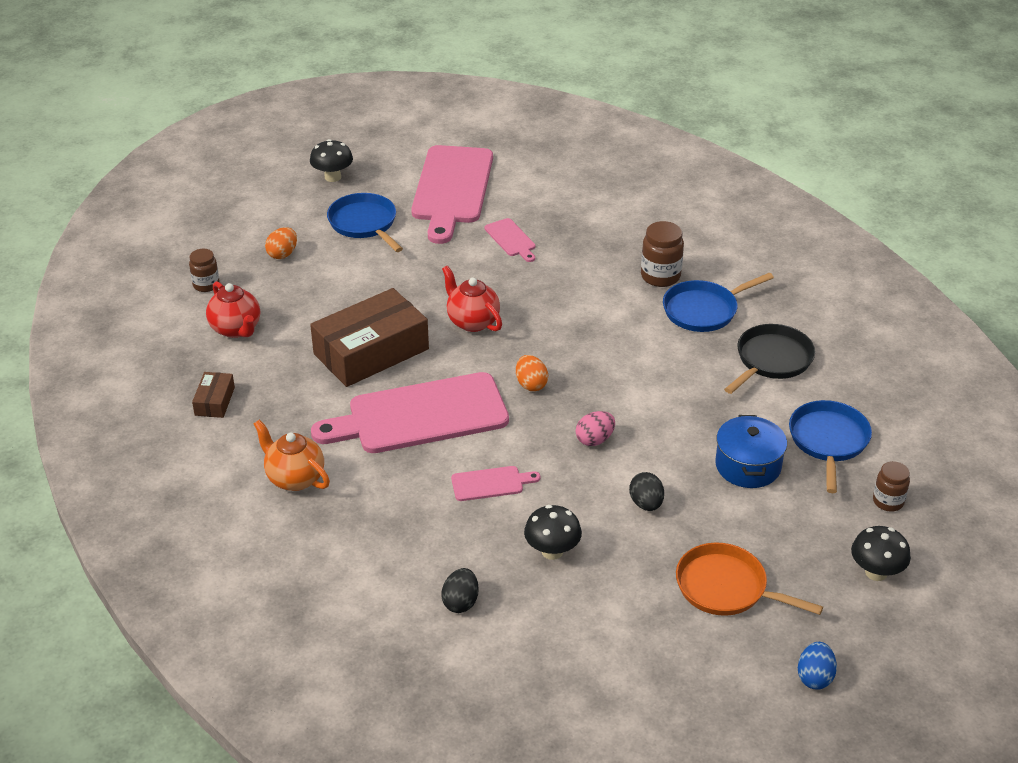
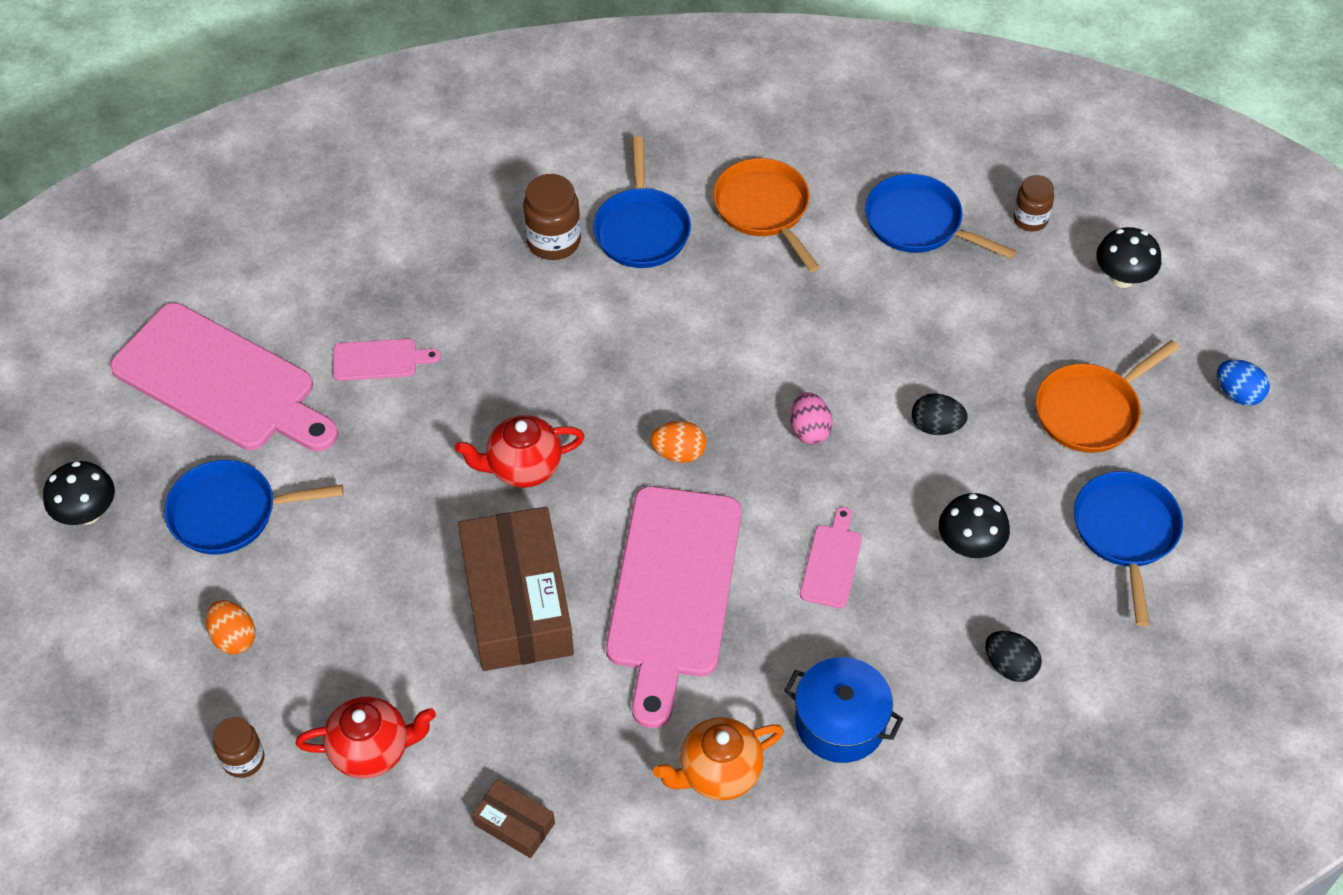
camera: 65 degrees left, 15 degrees up
(623, 639) = (1125, 532): none -> blue pan
(748, 466) = (922, 309): blue pot -> blue pot (840, 722)
(771, 360) = (764, 209): black pan -> orange pan

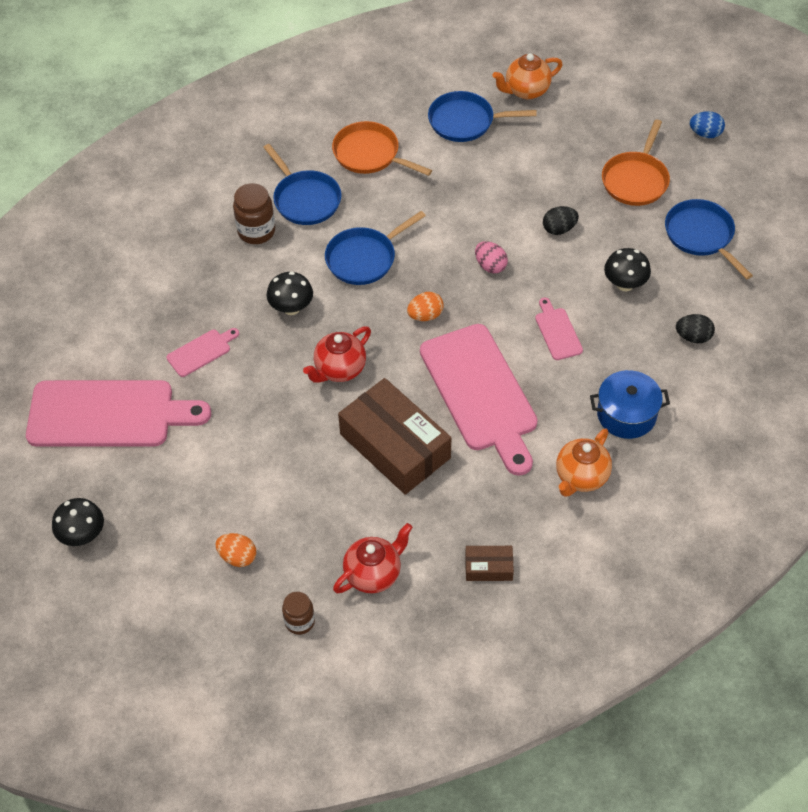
camera: 30 degrees left, 0 degrees up
(230, 513) = (177, 487): blue pan -> blue pan (364, 258)
(1030, 219) = (526, 91): brown jar -> orange teapot
(1122, 278) = (600, 100): black mushroom -> black mushroom (291, 308)

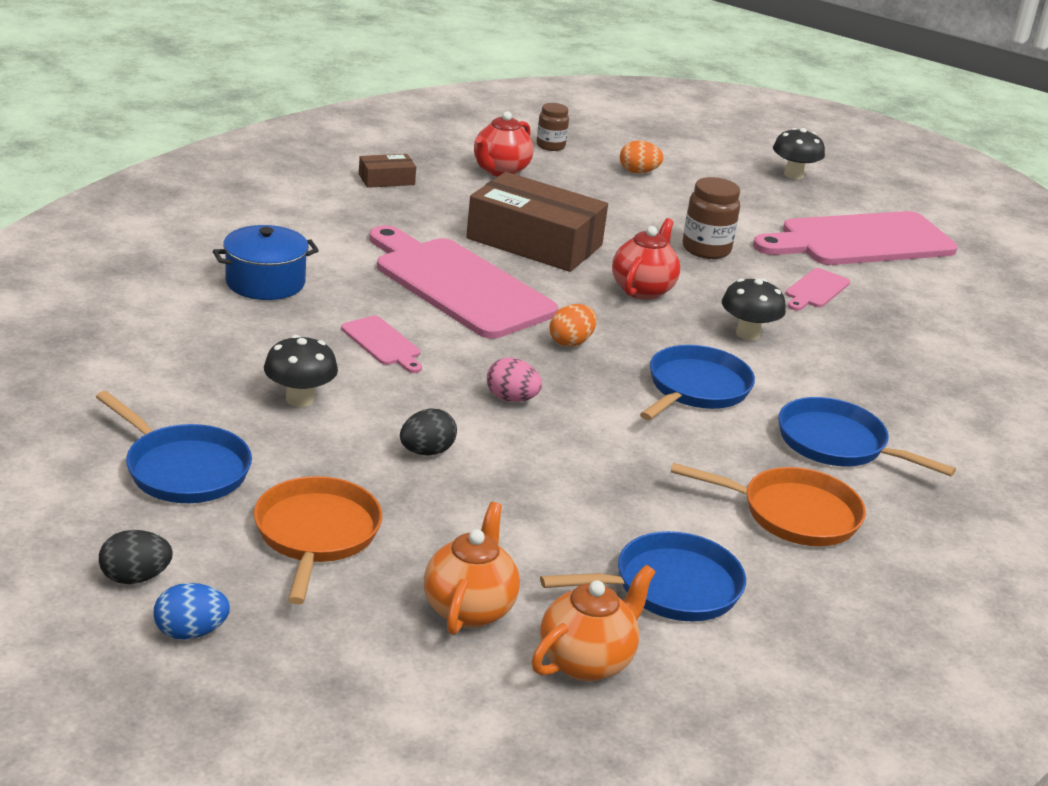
camera: 155 degrees right, 25 degrees down
(256, 231) = (867, 401): brown jar -> brown jar (706, 249)
(581, 477) = (308, 236): orange teapot -> orange teapot (469, 609)
(693, 337) = (184, 355): black egg -> black egg (135, 578)

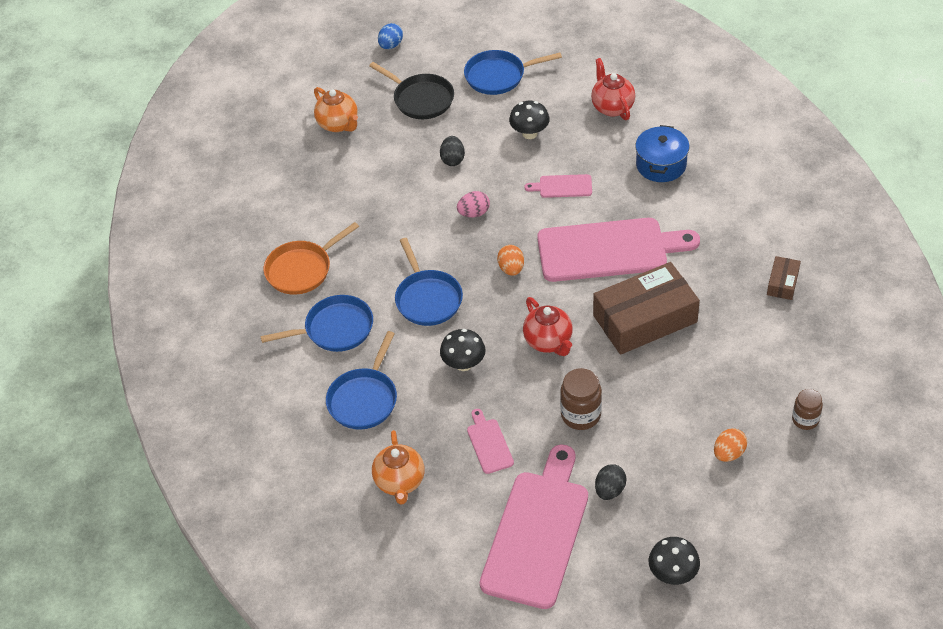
camera: 135 degrees right, 20 degrees up
(135, 578) = (434, 41): black egg -> black egg (610, 490)
(316, 535) = (421, 99): orange pan -> black pan
(500, 171) = (770, 359): red teapot -> red teapot (612, 107)
(587, 661) = (281, 143): orange teapot -> orange teapot (400, 482)
(669, 587) = (296, 193): blue pan -> blue pan (364, 399)

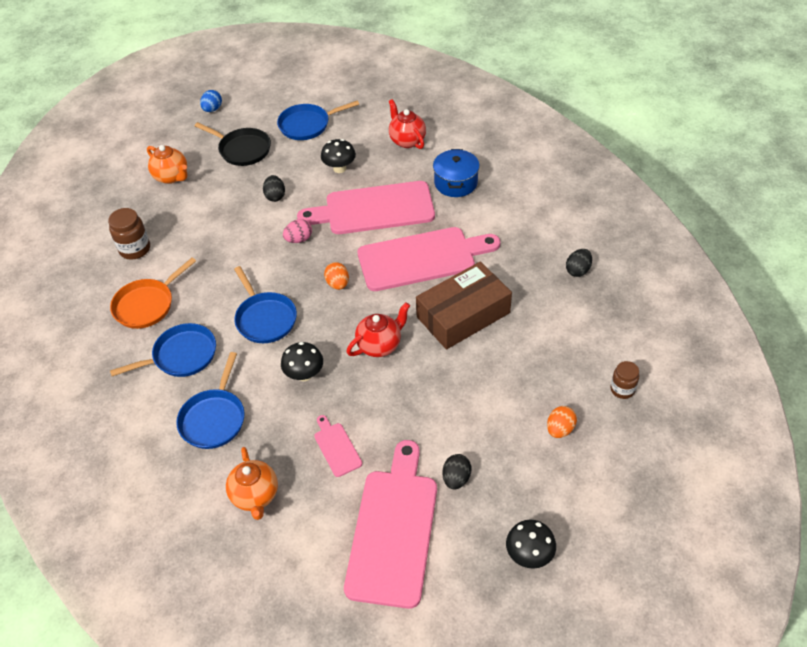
camera: 10 degrees left, 0 degrees up
(548, 341) = (380, 345): red teapot -> red teapot turned 90 degrees counterclockwise
(562, 186) = (374, 209): pink cutting board -> pink cutting board, size x2.30
(580, 415) = (418, 409): brown jar -> brown jar (135, 249)
(782, 283) = (578, 270): brown box -> black egg

